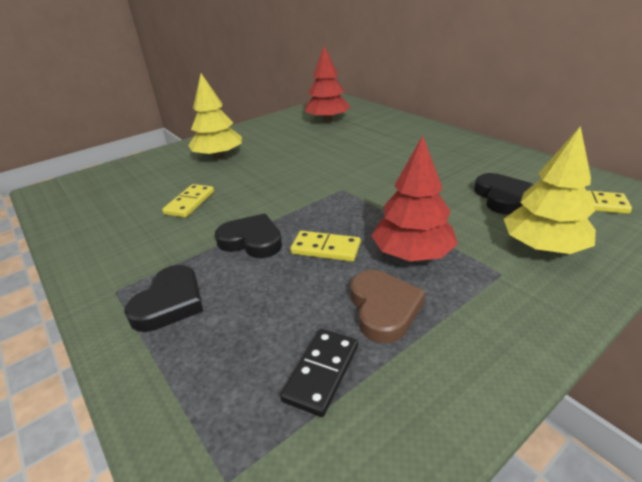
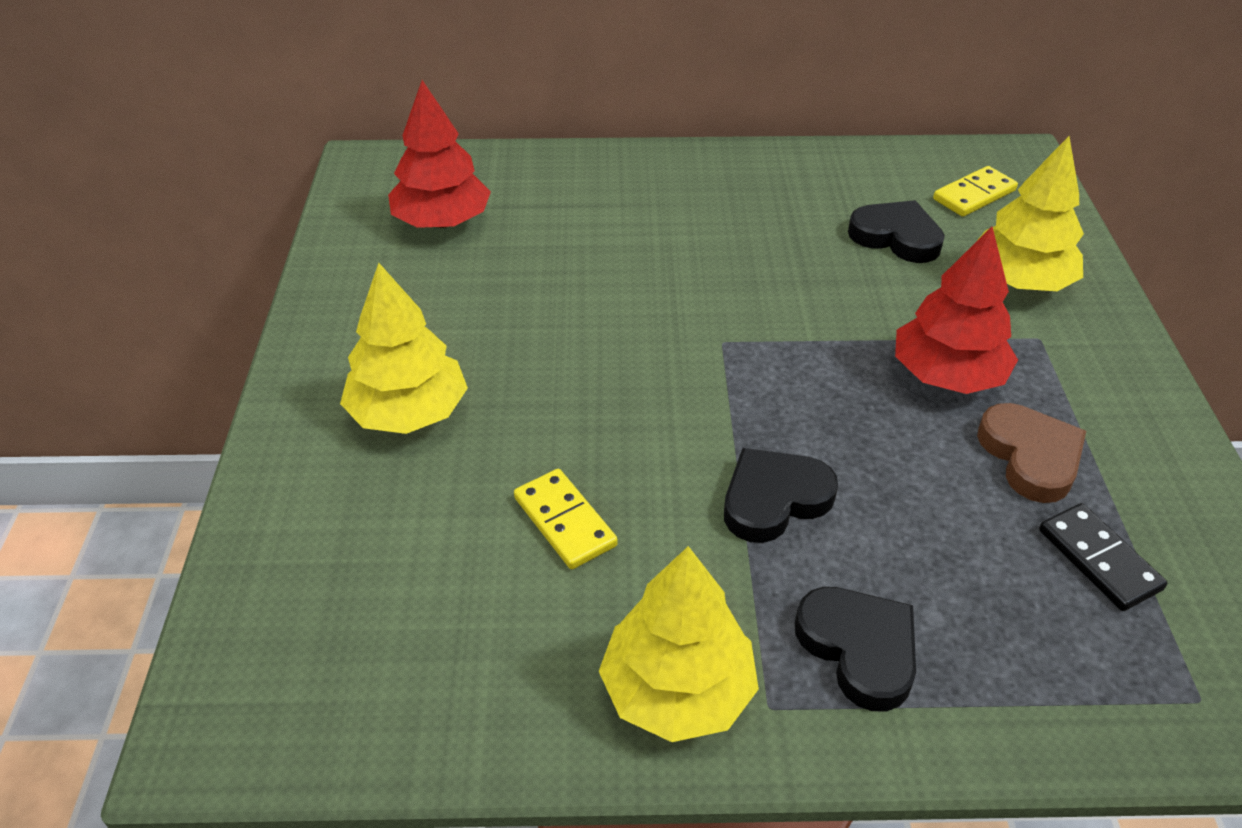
camera: 55 degrees left, 10 degrees up
(111, 263) = (677, 690): none -> yellow tree
(326, 248) = (866, 438): yellow domino -> none
(384, 308) = (1030, 456): brown heart -> brown heart turned 45 degrees clockwise

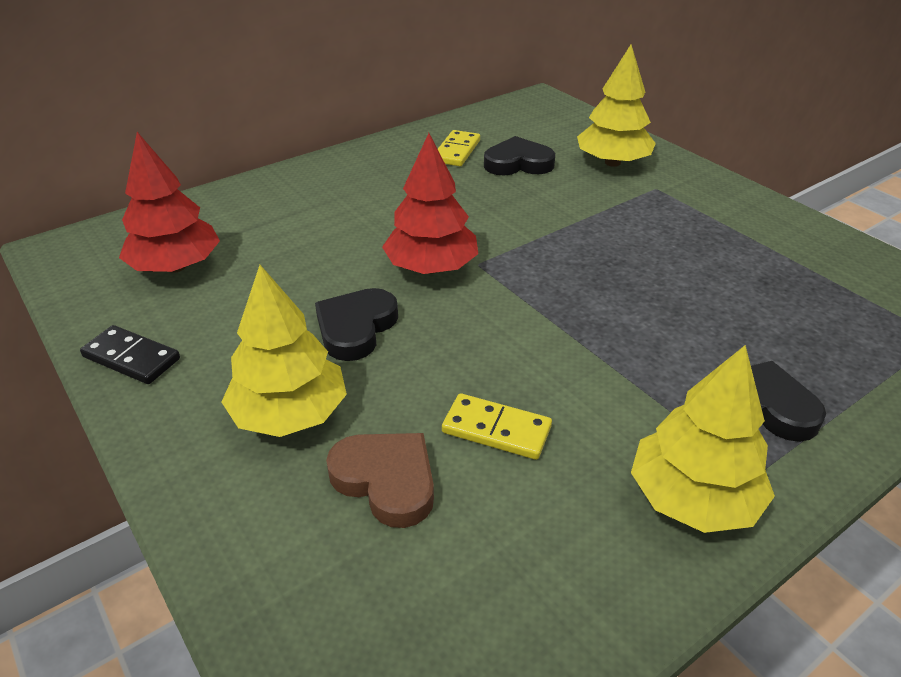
camera: 35 degrees left, 5 degrees down
(774, 499) = (615, 344): black heart -> black heart (356, 328)
(947, 375) = (631, 227): red tree -> red tree (431, 267)
(974, 195) = (537, 126): yellow domino -> yellow domino (457, 151)
(1030, 456) = (723, 252): brown heart -> brown heart (386, 480)
(1099, 559) = (816, 290): black domino -> black domino (132, 358)

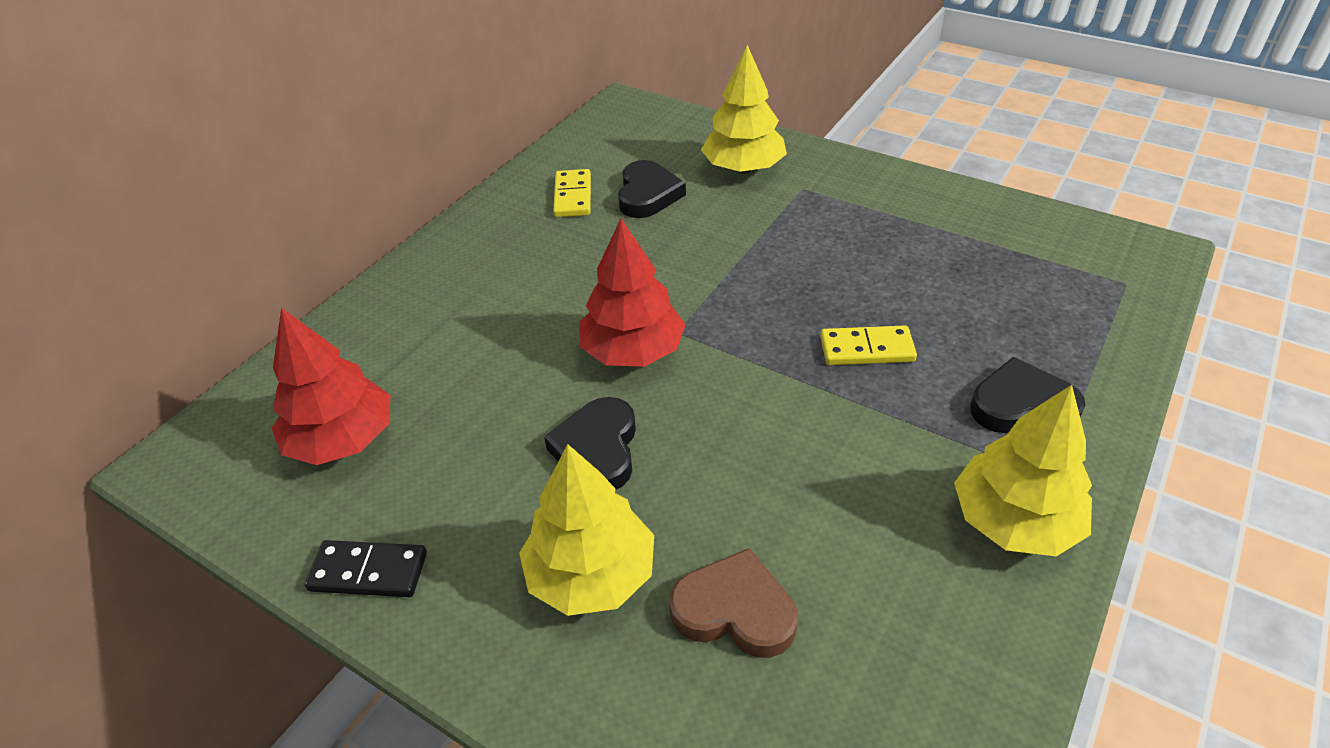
camera: 20 degrees left, 5 degrees up
(496, 429) = (806, 515): yellow domino -> yellow domino (866, 349)
(518, 163) = (648, 194): black heart -> black heart turned 120 degrees clockwise

